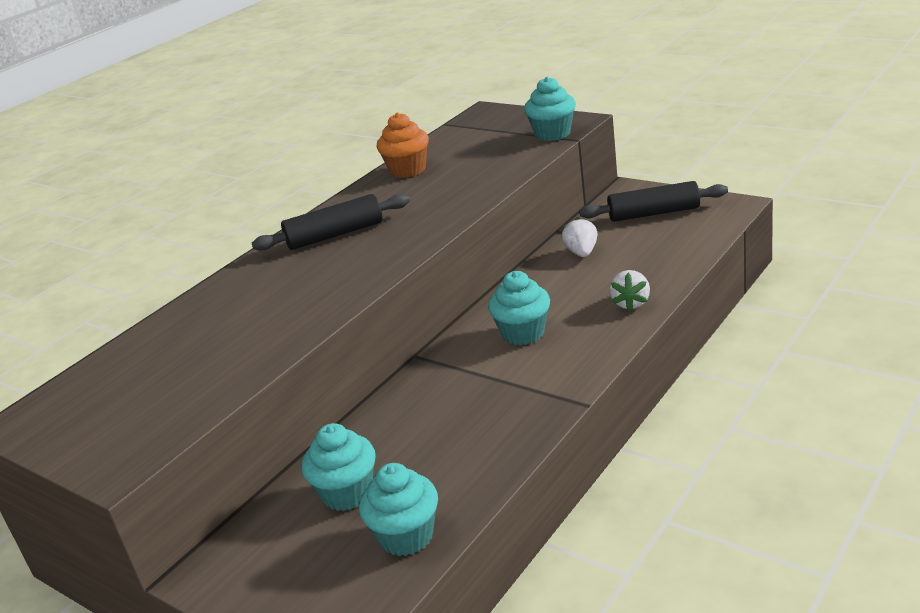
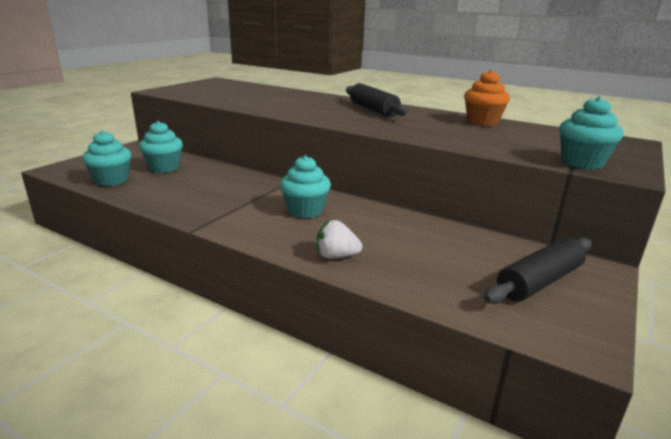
camera: 80 degrees right, 5 degrees down
(581, 253) = (439, 237): white strawberry -> none
(654, 213) = (539, 281): black rolling pin -> black rolling pin turned 60 degrees clockwise

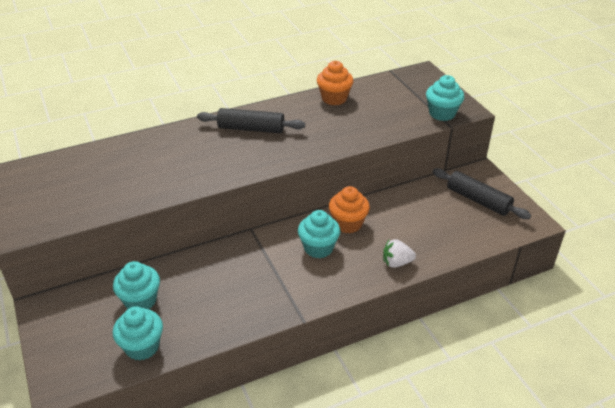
camera: 55 degrees left, 15 degrees up
(336, 256) = (396, 263): white strawberry -> white strawberry turned 45 degrees clockwise
(361, 215) = (348, 224): none -> orange cupcake
(539, 281) = (478, 200): black rolling pin -> black rolling pin turned 45 degrees counterclockwise

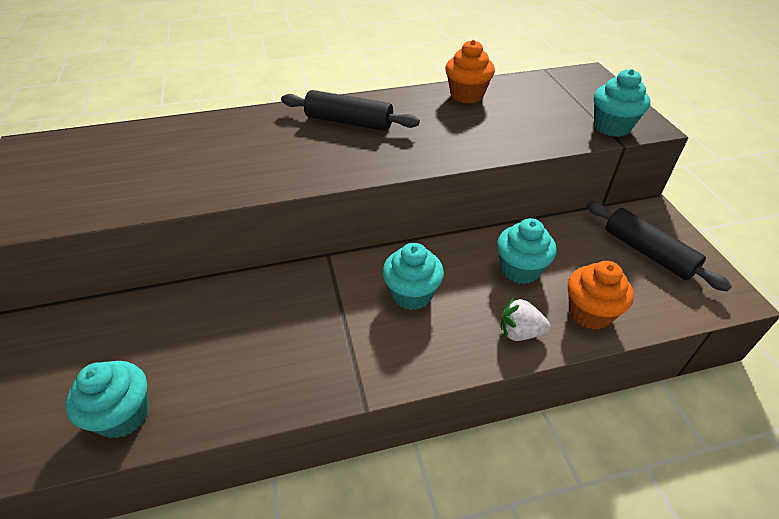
camera: 10 degrees right, 5 degrees up
(140, 300) = (150, 340): turquoise cupcake -> turquoise cupcake (520, 269)
(348, 224) = (459, 264): orange cupcake -> orange cupcake (589, 313)

